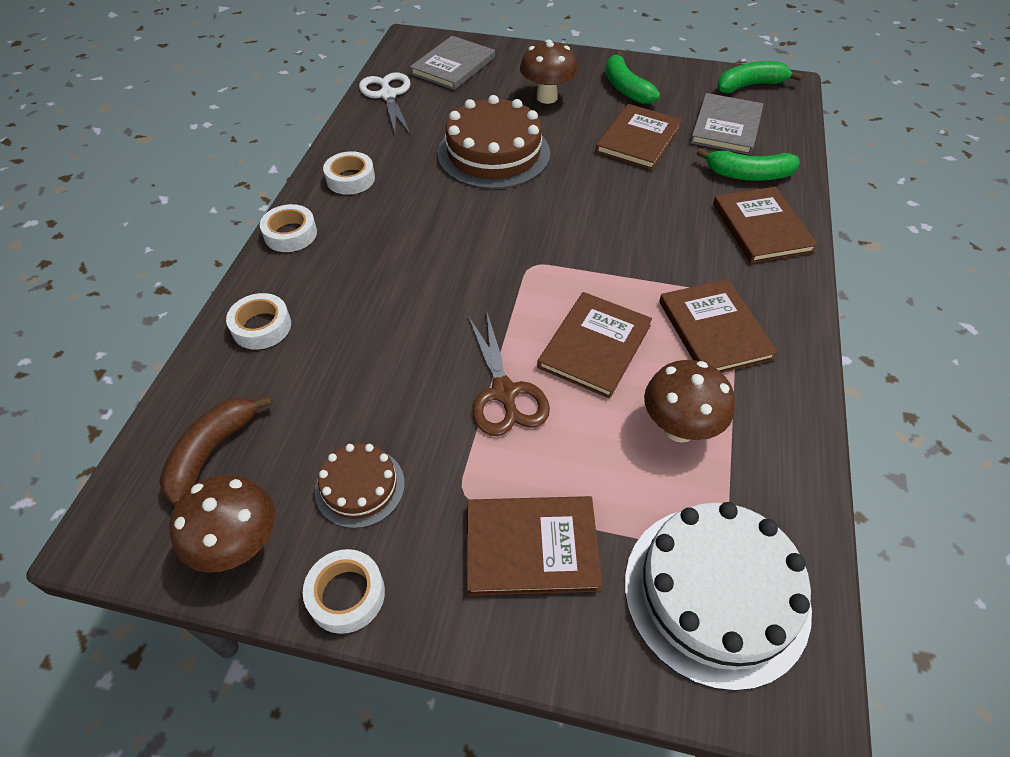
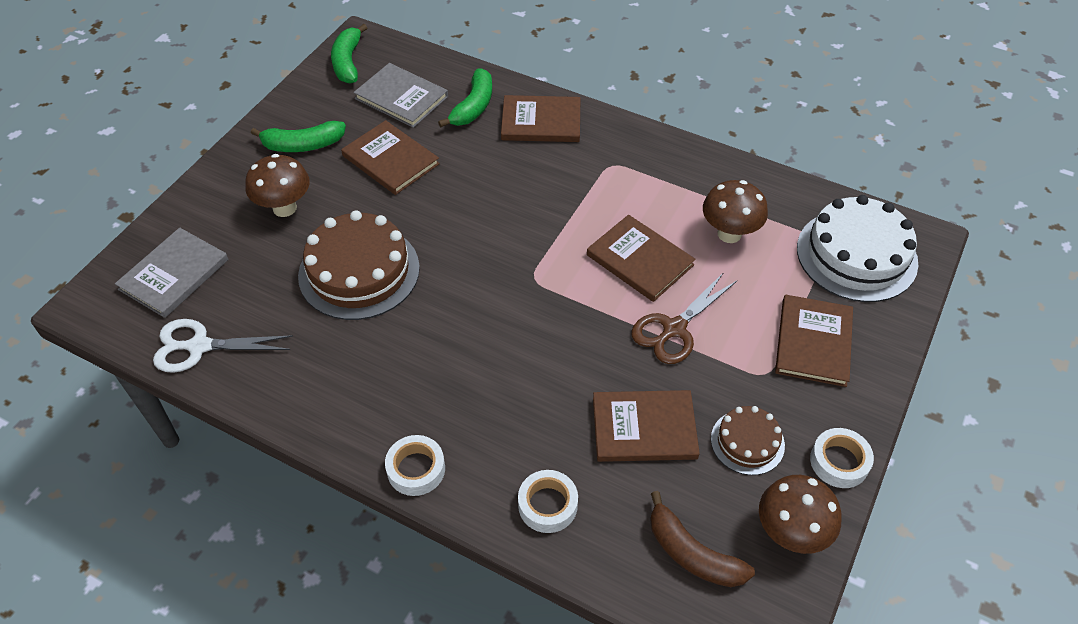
camera: 75 degrees left, 0 degrees up
(350, 179) = (344, 403): white tape -> none
(453, 66) = (174, 274): grey book -> grey book turned 75 degrees clockwise
(504, 393) = (674, 329): brown scissors -> brown scissors turned 135 degrees clockwise
(714, 330) = (642, 185): brown book -> brown book (644, 428)

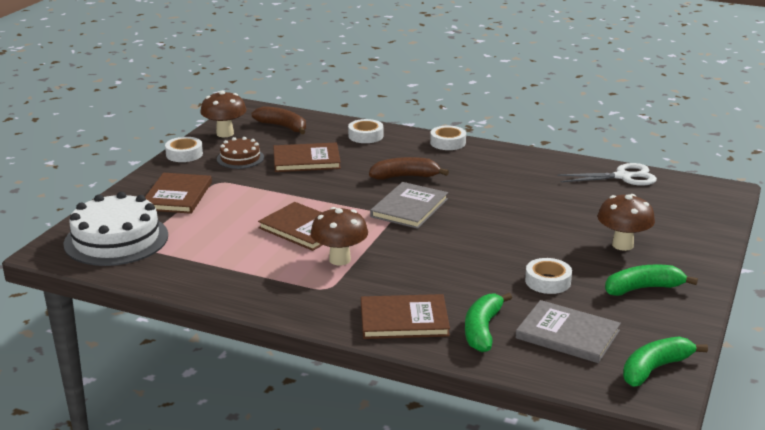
camera: 175 degrees right, 25 degrees down
(174, 274) = (677, 206): grey book -> grey book (409, 208)
(348, 62) = (655, 368): green banana -> green banana turned 120 degrees counterclockwise
(359, 271) = (532, 213): brown cake -> none
(390, 160) = (548, 281): brown book -> white tape
(501, 369) = (405, 176): none -> brown banana
(674, 329) = (280, 197): brown scissors -> none
(729, 234) = (222, 247): brown mushroom -> brown mushroom (339, 259)

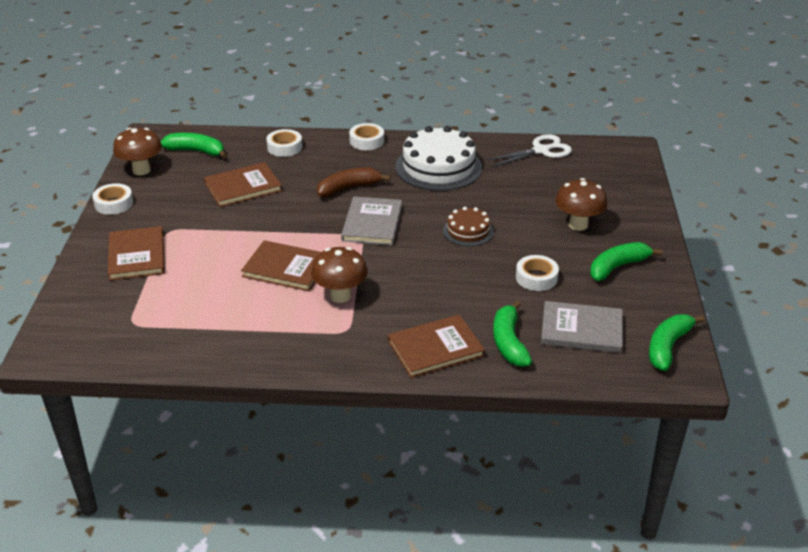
camera: 20 degrees left, 10 degrees up
(116, 239) = (104, 321): white cake -> white cake (438, 167)
(240, 158) = (175, 197): brown cake -> brown cake (468, 231)
(283, 127) = (196, 151): brown banana -> green banana

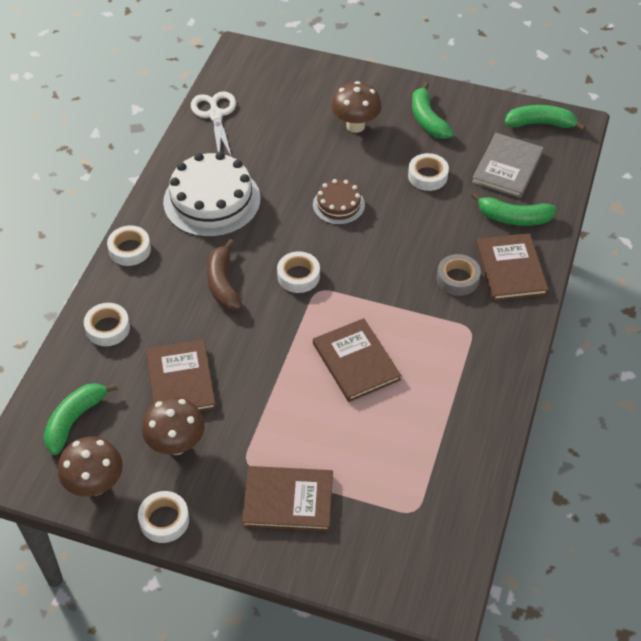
camera: 75 degrees left, 15 degrees up
(286, 268) = (356, 362): brown book -> brown book turned 60 degrees counterclockwise
(340, 296) = (415, 324): brown mushroom -> brown mushroom (176, 444)
(372, 223) = (298, 276): grey book -> white tape
(407, 314) = (457, 279): none -> grey tape
(667, 347) = (540, 123): green banana -> green banana turned 135 degrees clockwise

